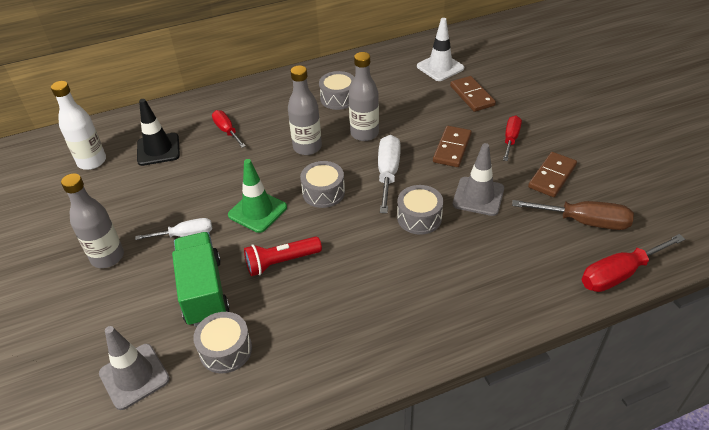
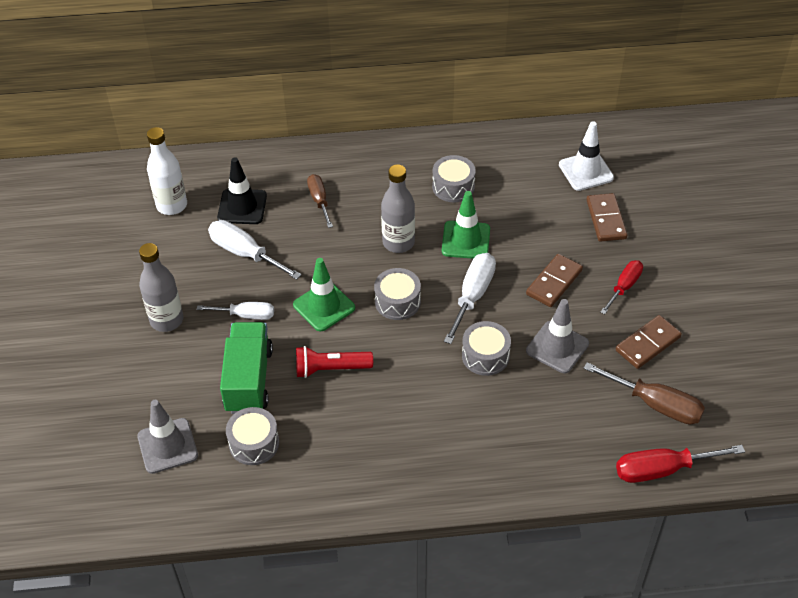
camera: 15 degrees right, 5 degrees up
(170, 184) = (245, 253): none -> white screwdriver
(227, 131) = (319, 200): red screwdriver -> brown screwdriver
(364, 133) = (466, 240): grey bottle -> green traffic cone

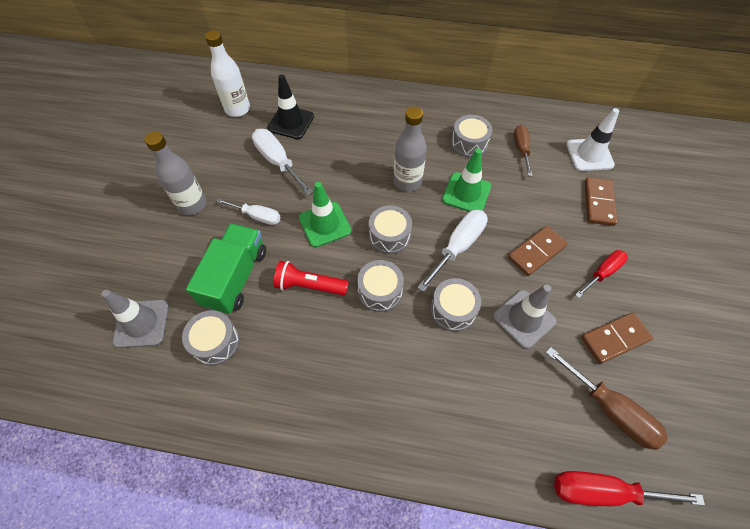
camera: 15 degrees right, 10 degrees up
(319, 200) = (354, 131): brown screwdriver -> brown screwdriver (521, 149)
(406, 356) = (380, 291): none -> grey drum

